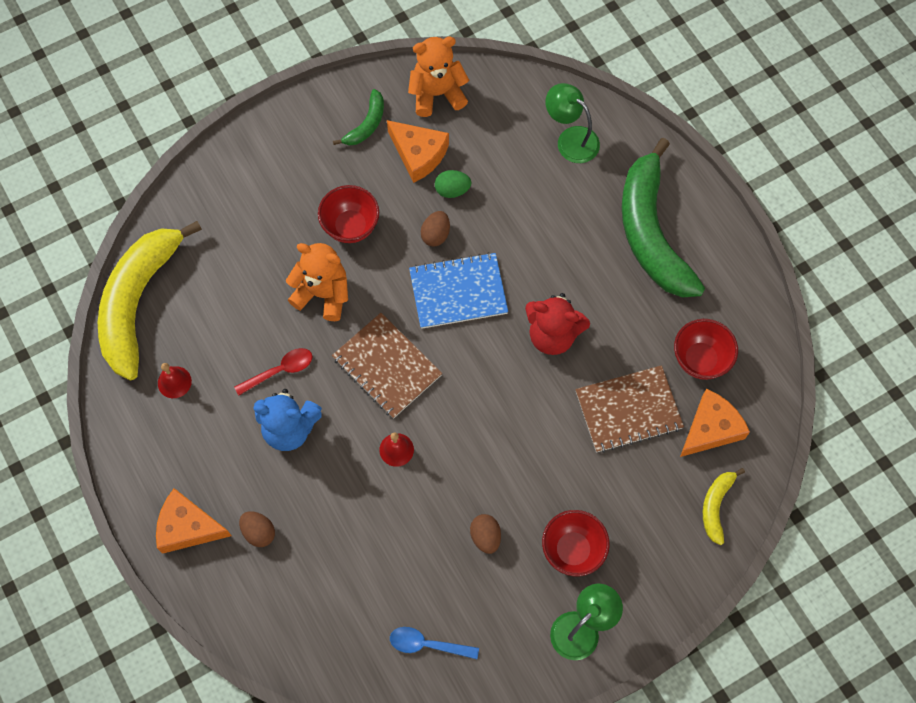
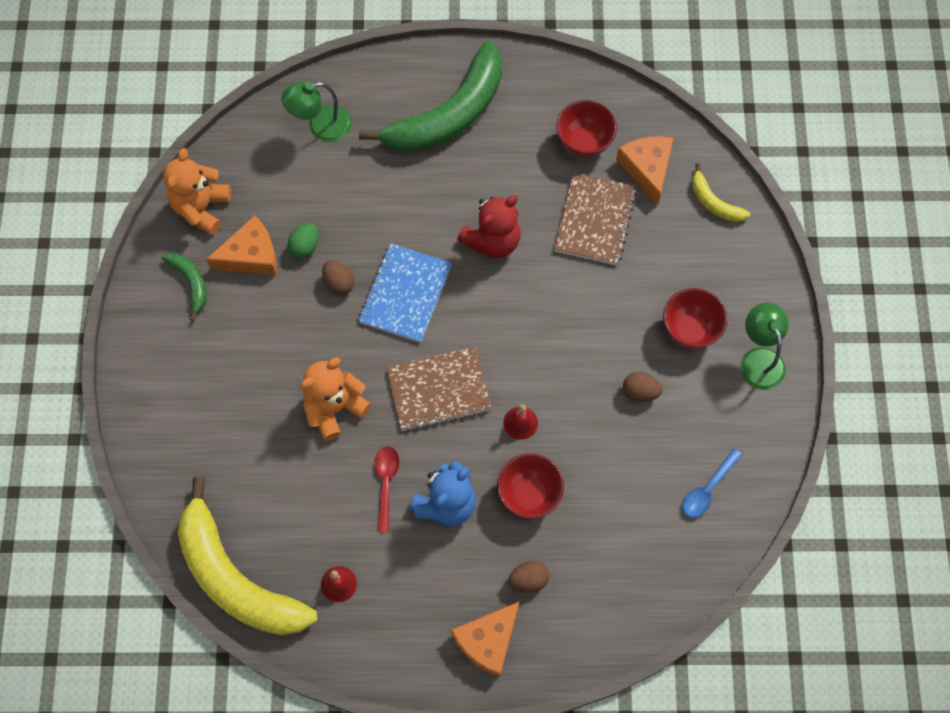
camera: 60 degrees left, 0 degrees up
(351, 227) = (284, 350): red bowl -> red bowl (529, 494)
(651, 232) = (449, 114): green banana -> green banana turned 60 degrees counterclockwise

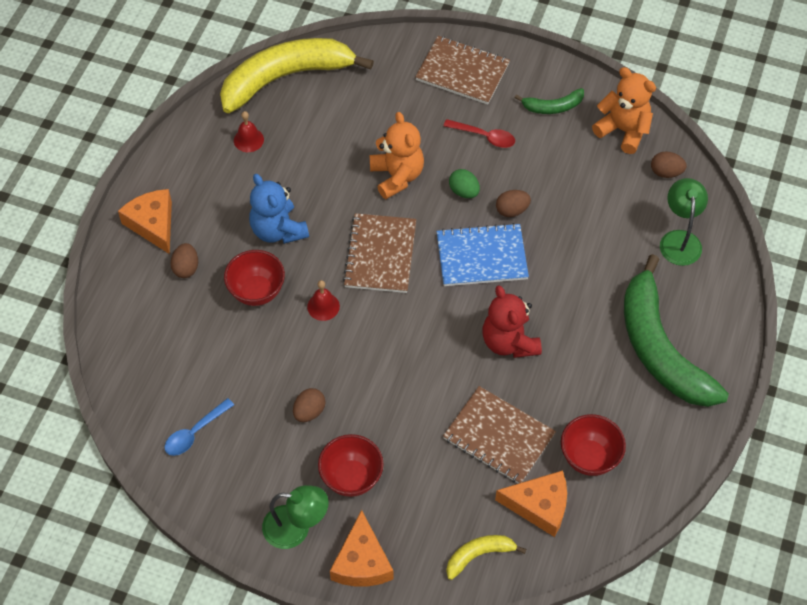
camera: 110 degrees right, 10 degrees down
(169, 388) = (462, 72): none -> brown notebook
(243, 157) = (666, 172): none -> brown egg
(251, 255) = (563, 154): orange cheese -> orange cheese (362, 562)
(305, 246) = (557, 195): green egg -> green egg (464, 191)
(386, 483) = (315, 193): red spoon -> red spoon (484, 136)
(405, 294) = (481, 257): blue notebook -> blue notebook turned 45 degrees counterclockwise
(708, 489) = (195, 433): blue spoon -> blue spoon turned 105 degrees counterclockwise

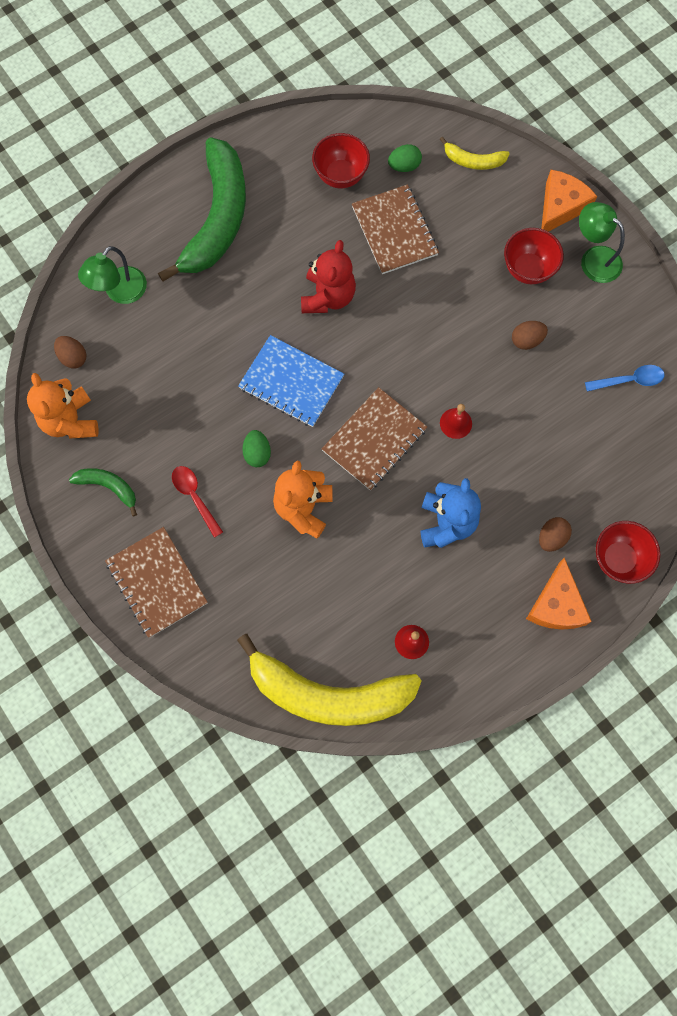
camera: 145 degrees left, 15 degrees up
(257, 292) = (503, 473): red bowl -> red bowl (618, 559)
(512, 210) = (231, 408): brown egg -> none
(539, 506) = (404, 166): orange cheese -> green egg

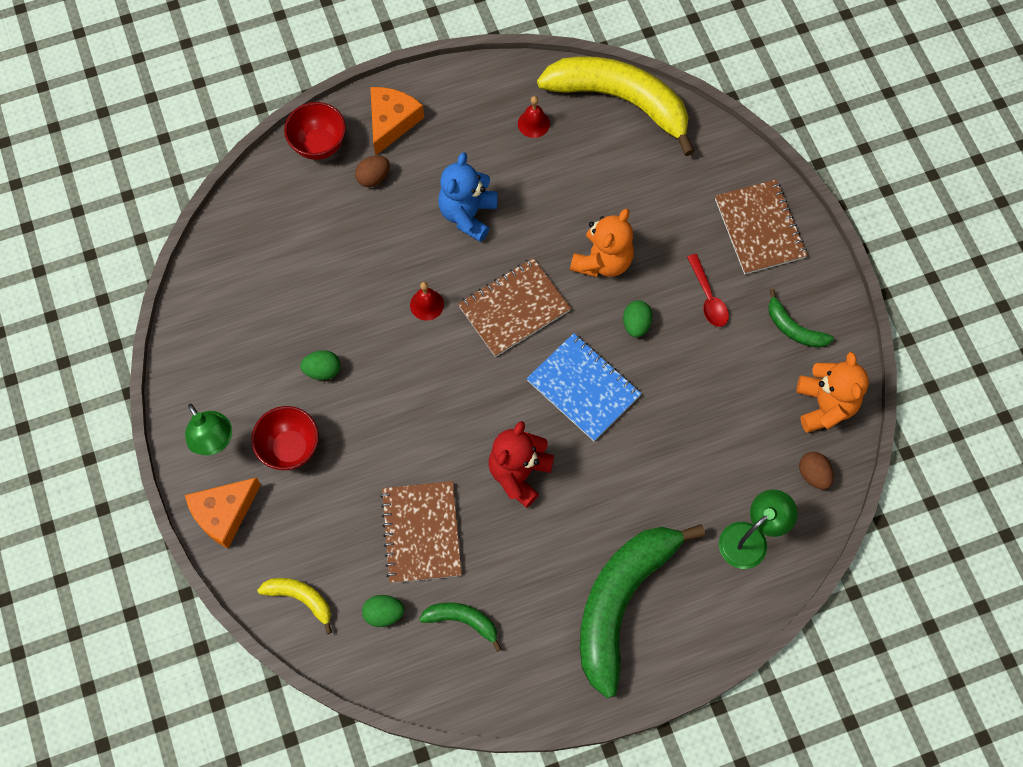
camera: 165 degrees left, 5 degrees down
(340, 176) = (462, 621): red bowl -> green banana
(526, 340) = (322, 370): brown egg -> green egg
(629, 380) = (235, 303): blue spoon -> none

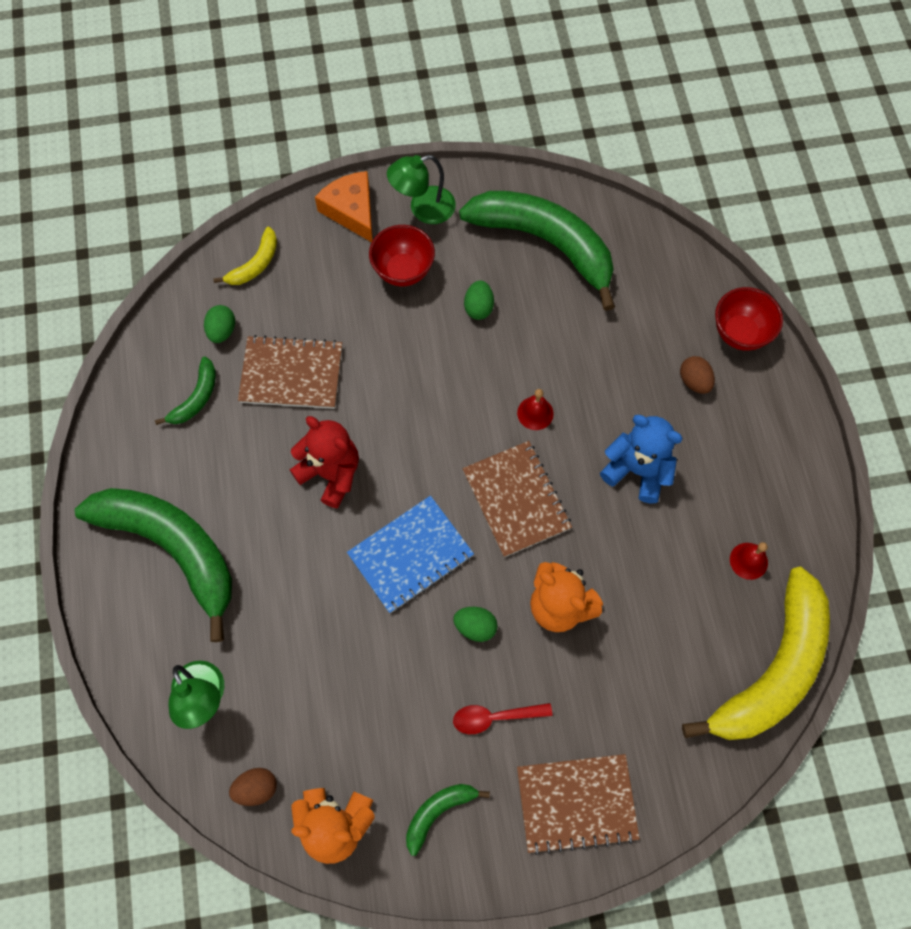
camera: 100 degrees right, 0 degrees up
(242, 320) = (545, 243): none -> green banana
(391, 122) = (763, 409): orange cheese -> none

